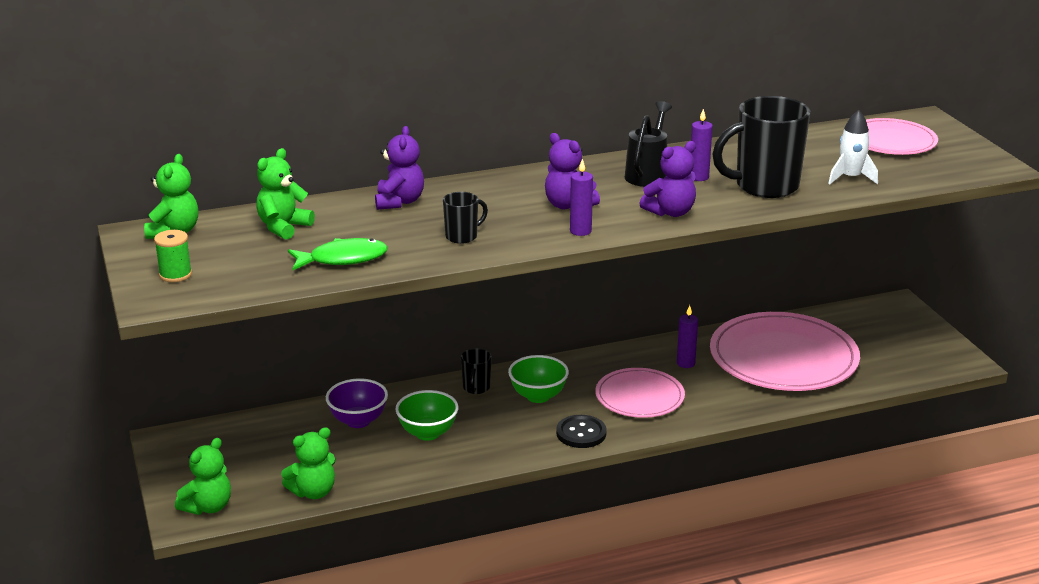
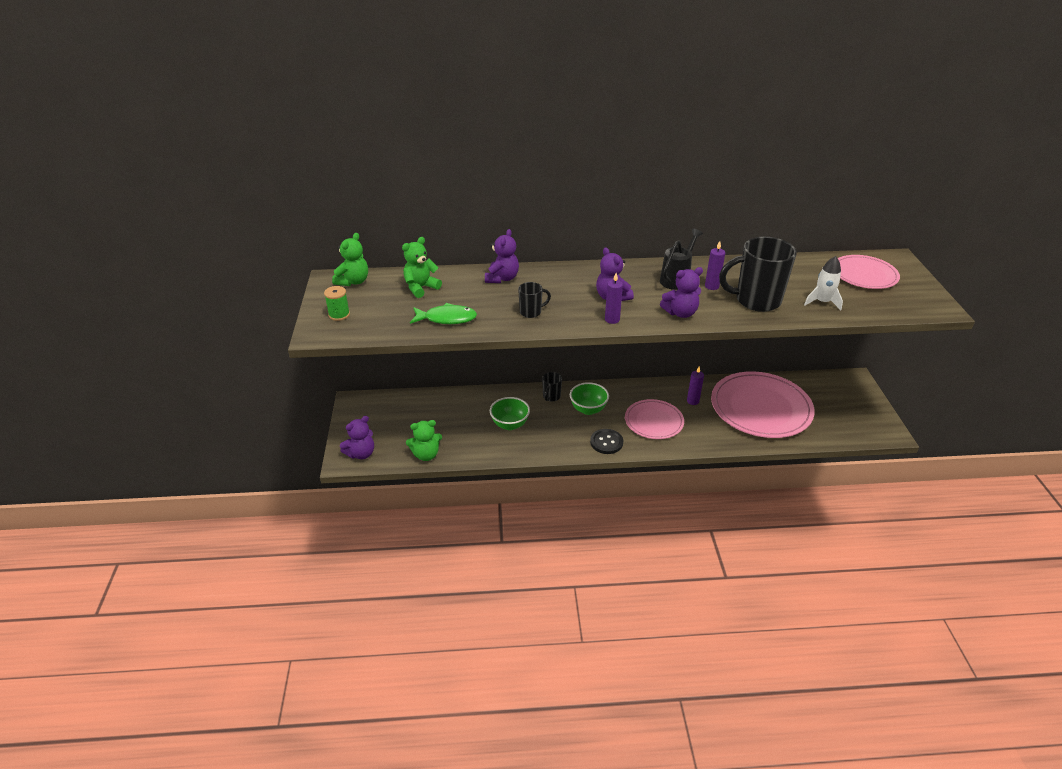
camera: 15 degrees right, 10 degrees up
(208, 507) = (361, 453): green teddy bear -> purple teddy bear
(358, 421) = (471, 408): purple bowl -> none

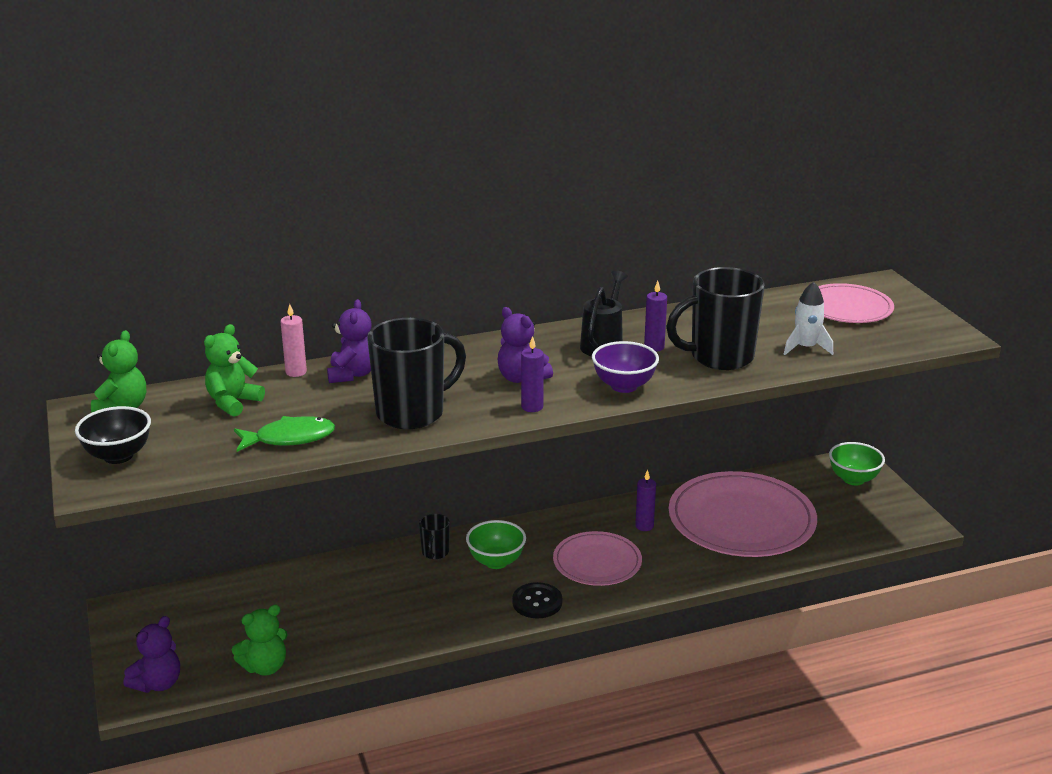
camera: 15 degrees left, 10 degrees down
(339, 315) = (118, 456): green spool -> black bowl
(467, 272) = (296, 372): none -> pink candle
(510, 424) = (384, 602): green bowl -> green bowl (853, 479)
(531, 312) = (412, 413): black mug -> black mug, size x2.10
(680, 313) = (624, 386): purple teddy bear -> purple bowl

